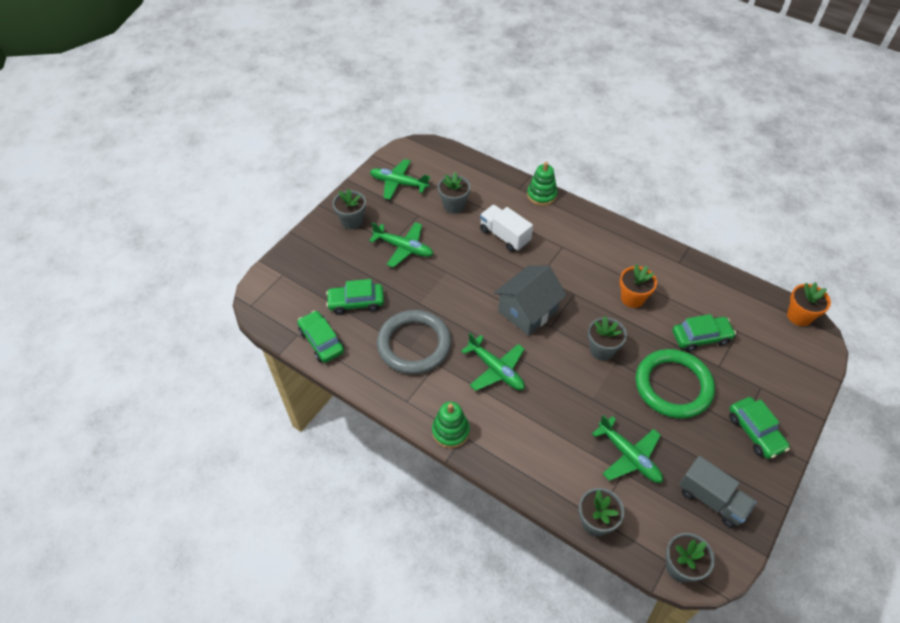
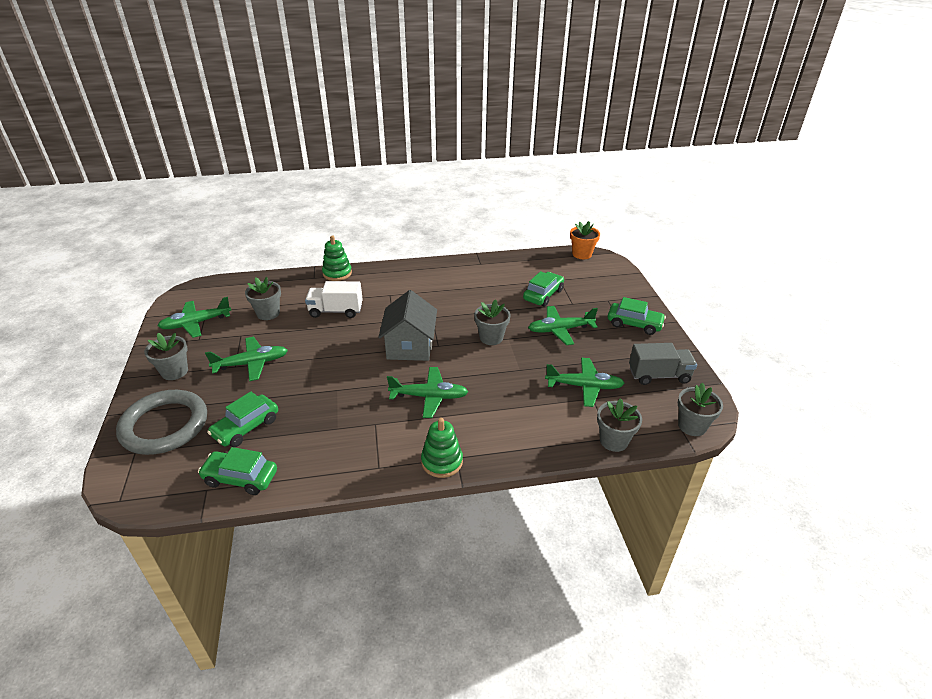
camera: 45 degrees left, 15 degrees down
(414, 344) = (339, 423): grey ring -> grey ring (164, 425)
(632, 298) = (475, 298): orange flower pot -> none
(673, 386) = (560, 330): green ring -> green plane

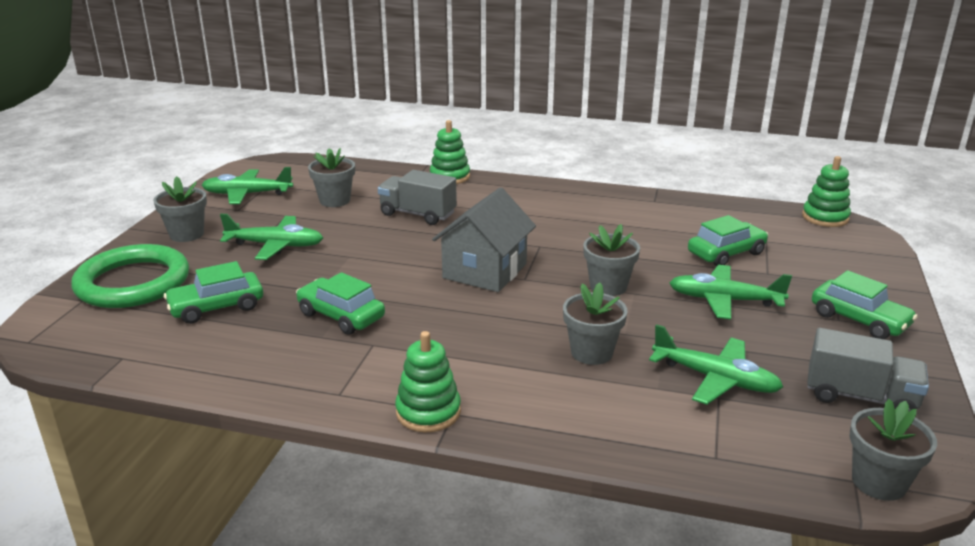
camera: 25 degrees right, 10 degrees down
(164, 425) = (133, 282): grey ring -> green ring
(240, 478) = (168, 357): green car -> green car (341, 316)
(336, 311) = (418, 214): white truck -> grey truck
(429, 397) = (468, 333): green plane -> none
(582, 254) = (825, 217): orange flower pot -> green stacking toy
(613, 441) = (717, 462): grey flower pot -> grey flower pot (591, 352)

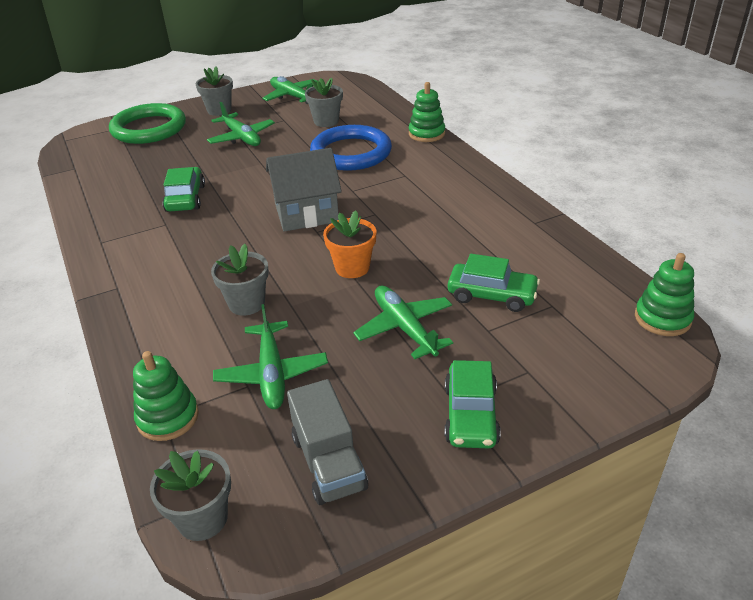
camera: 50 degrees right, 10 degrees up
(217, 307) = (151, 161): green car -> none
(418, 214) = (351, 153): grey truck -> blue ring
(428, 412) = (109, 279): green stacking toy -> green stacking toy (168, 417)
(608, 286) = (352, 268): grey flower pot -> orange flower pot

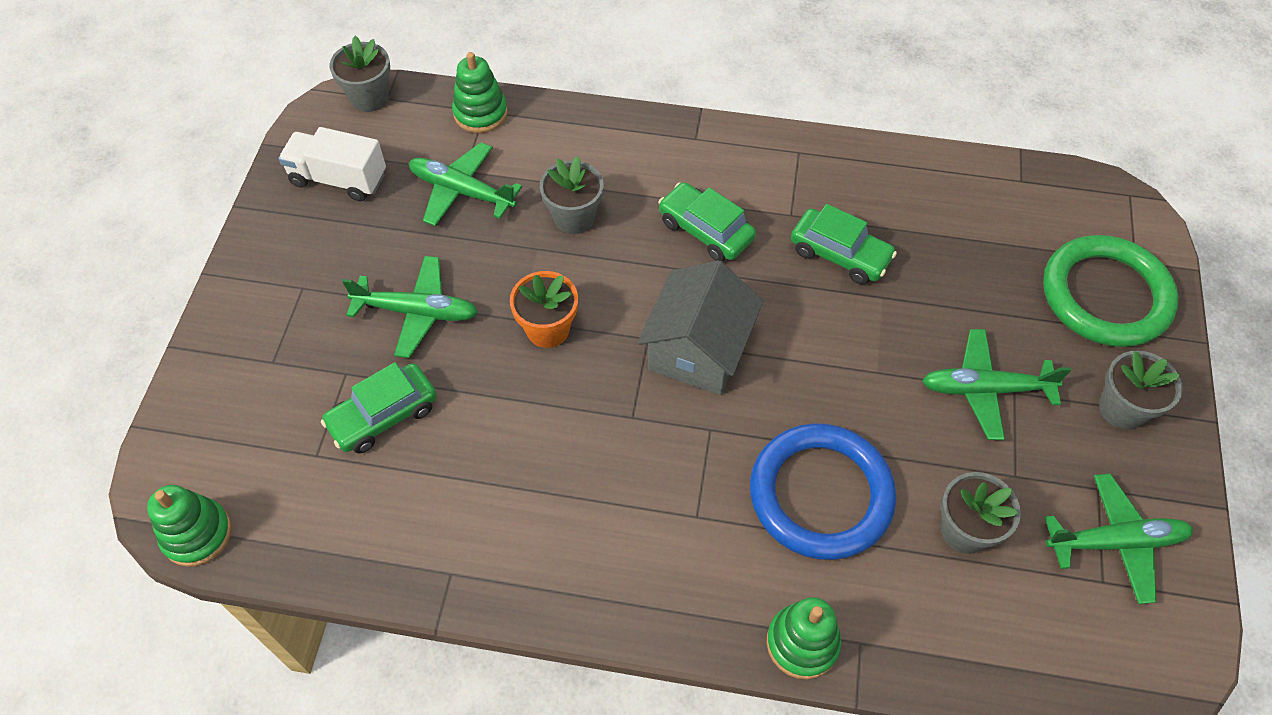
camera: 125 degrees right, 20 degrees up
(328, 462) = (338, 179): grey truck -> white truck
(470, 415) = (280, 287): green car -> green car (705, 230)

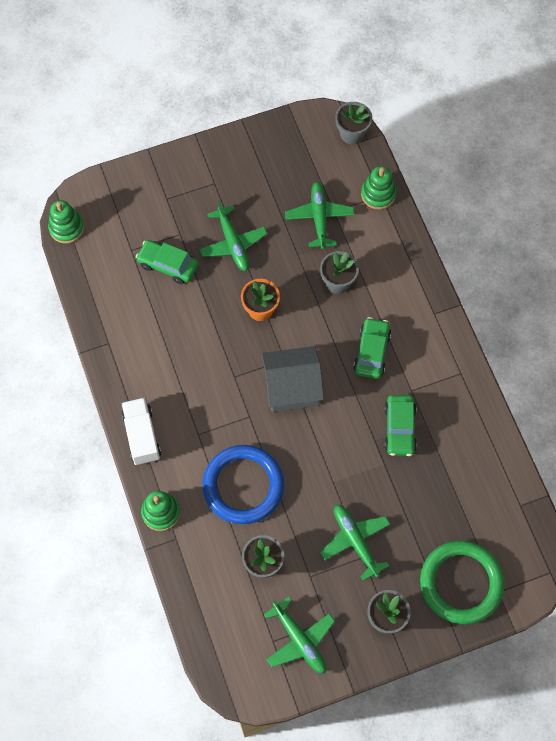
camera: 60 degrees right, 10 degrees up
(338, 179) = (289, 155): white truck -> white truck (142, 436)

